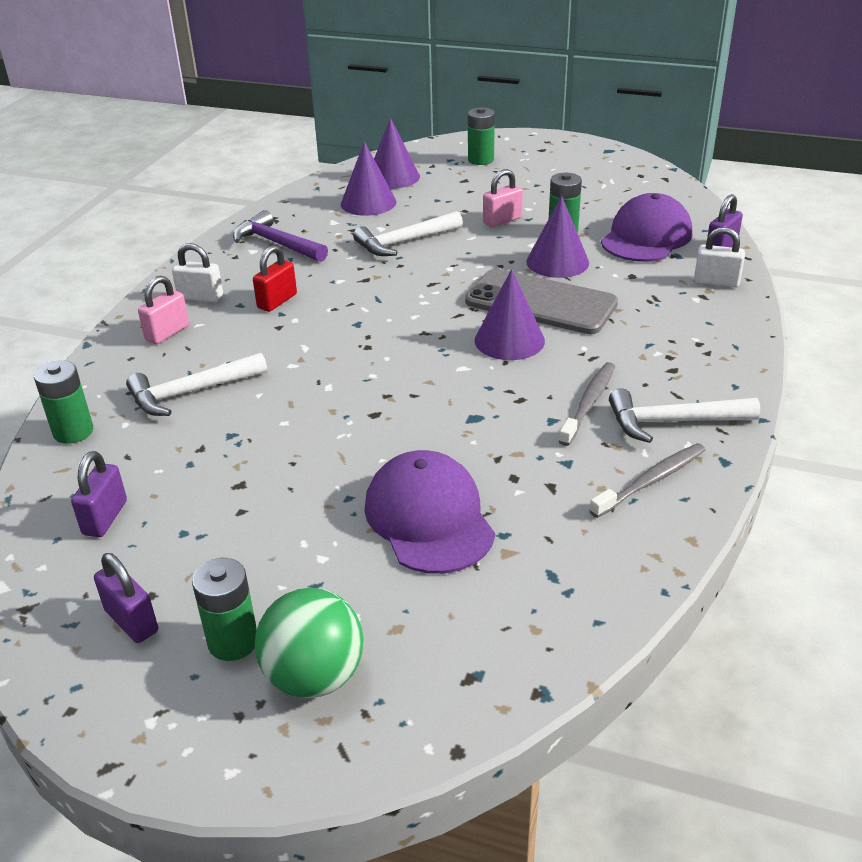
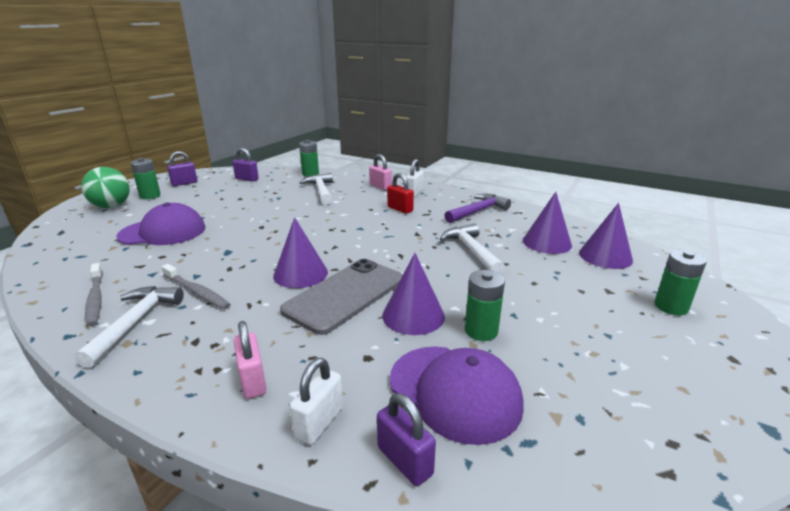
camera: 100 degrees right, 10 degrees down
(502, 220) = (509, 299): pink padlock -> pink padlock (252, 381)

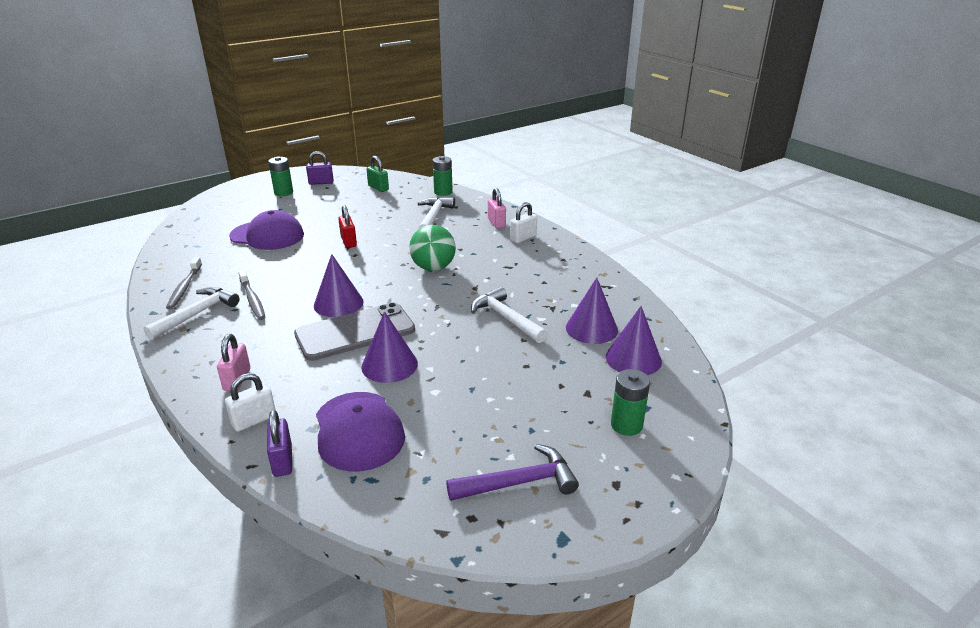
camera: 25 degrees right, 5 degrees up
(111, 206) = (247, 199): green ball -> green ball (433, 268)
(247, 179) = (378, 188): purple padlock -> green padlock
(400, 209) = (488, 255): red padlock -> red padlock (348, 242)
(471, 250) = (506, 318): white hammer -> white hammer turned 45 degrees counterclockwise
(478, 211) = (564, 275): purple hammer -> purple hammer (519, 482)
(481, 331) = (428, 393): green battery -> none

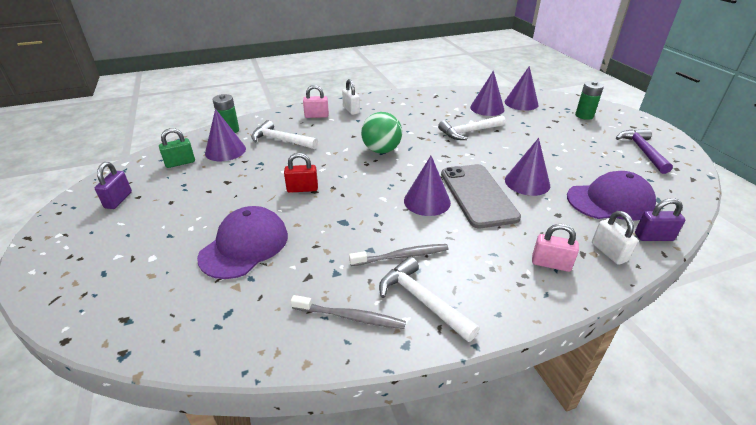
camera: 75 degrees left, 5 degrees up
(283, 192) = (117, 231): green battery -> none
(404, 199) = (225, 151): none -> purple cone

